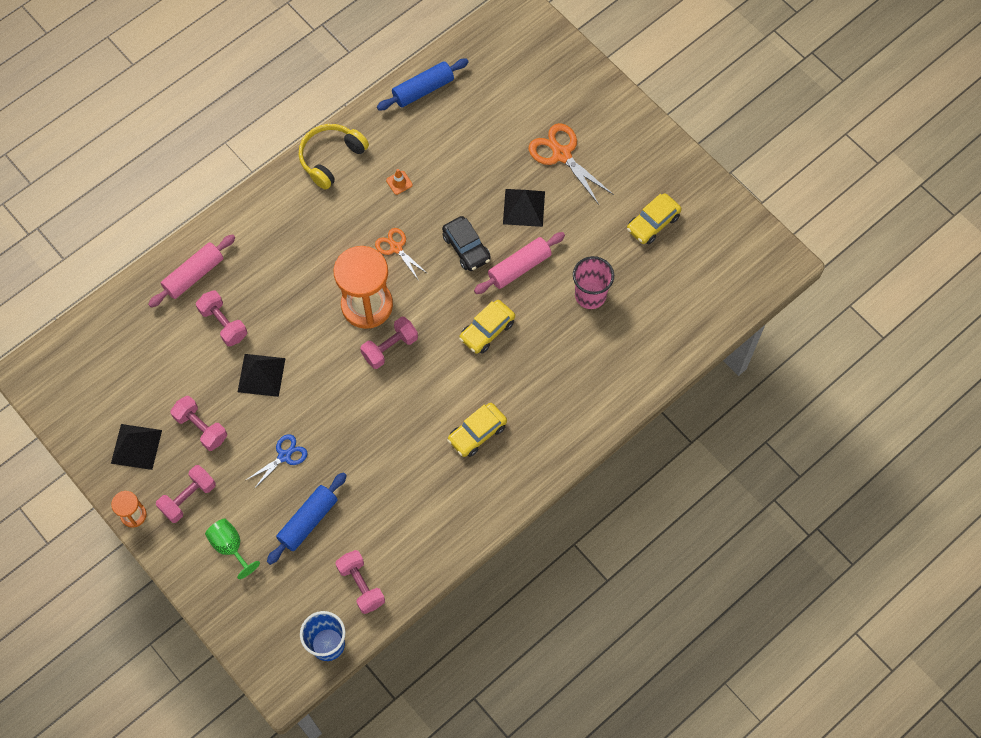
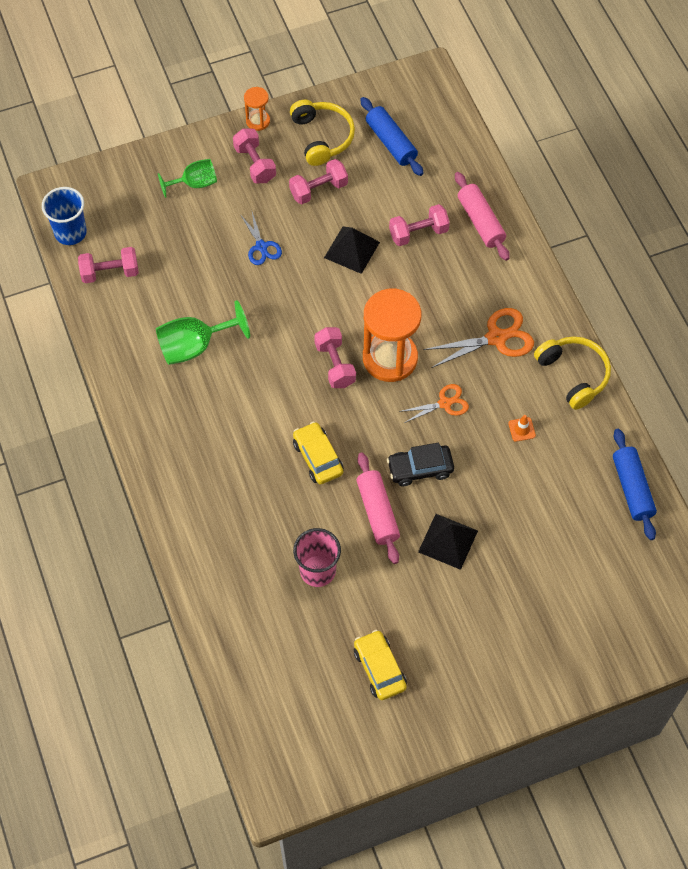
camera: 110 degrees right, 5 degrees down
(136, 446) = (322, 137): black pyramid -> yellow headphones
(308, 521) = (190, 248): blue rolling pin -> blue rolling pin (391, 142)
(414, 474) = (195, 346): none -> green goblet
(477, 433) = (212, 413): yellow car -> none
(561, 154) = (501, 603): orange scissors -> orange scissors (496, 338)

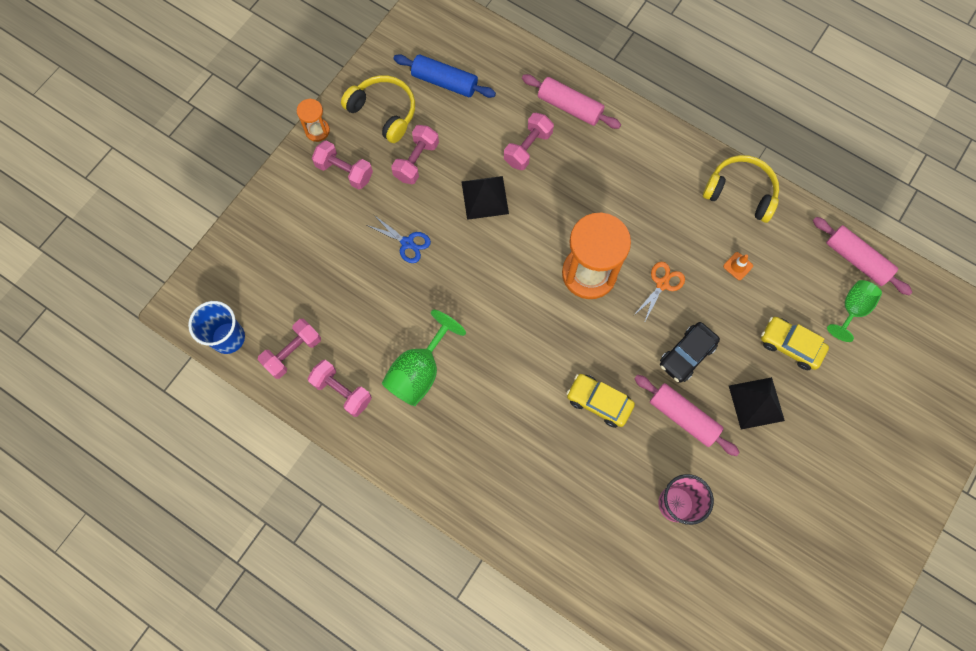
camera: 35 degrees left, 10 degrees up
(194, 184) = (305, 222): green goblet -> green goblet (852, 309)
(335, 365) = (549, 309): pink dumbbell -> pink dumbbell (342, 391)
(379, 668) = (790, 554): yellow car -> yellow car (790, 345)
(496, 338) = (658, 200): orange scissors -> none
(632, 488) = (856, 260): blue rolling pin -> pink rolling pin

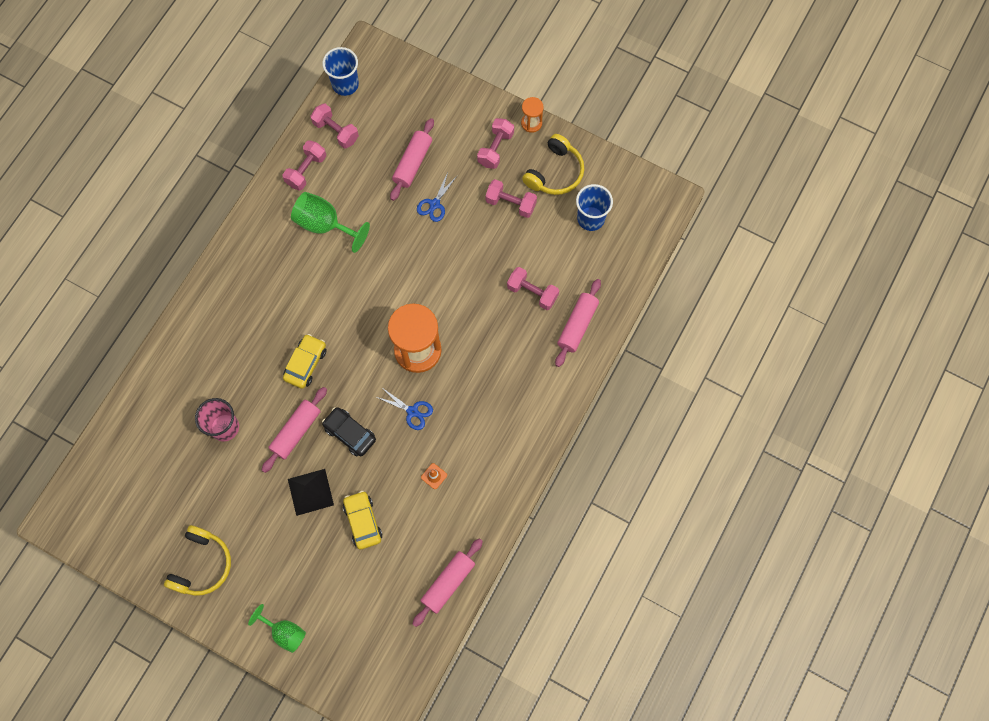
camera: 85 degrees right, 0 degrees up
(350, 264) = (413, 163): none -> pink rolling pin
(444, 82) = (590, 218): blue rolling pin -> blue cup
(485, 197) = (481, 261): black pyramid -> none
(662, 284) = (412, 411): orange scissors -> blue scissors
(740, 192) = (506, 478): yellow headphones -> yellow headphones (202, 564)
(790, 345) = (363, 521): yellow car -> yellow car turned 45 degrees counterclockwise
(852, 309) = (399, 577): green goblet -> green goblet (284, 632)

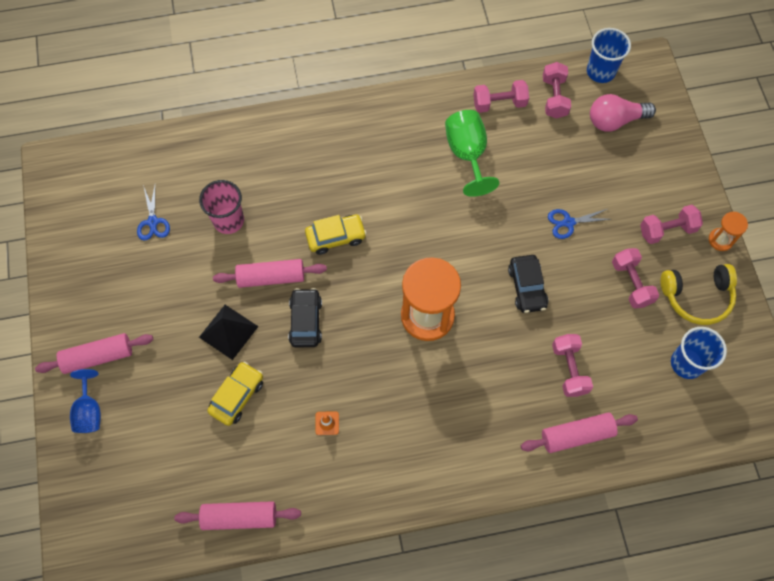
camera: 50 degrees right, 5 degrees down
(202, 564) = (98, 298): yellow headphones -> none
(284, 632) = (89, 411): green goblet -> blue goblet
(390, 109) = (615, 120): none -> pink light bulb
(412, 411) = (369, 357): blue scissors -> blue scissors (153, 222)
(413, 163) = (586, 176): pink rolling pin -> pink rolling pin (98, 357)
(455, 270) = (527, 287): none -> black car

